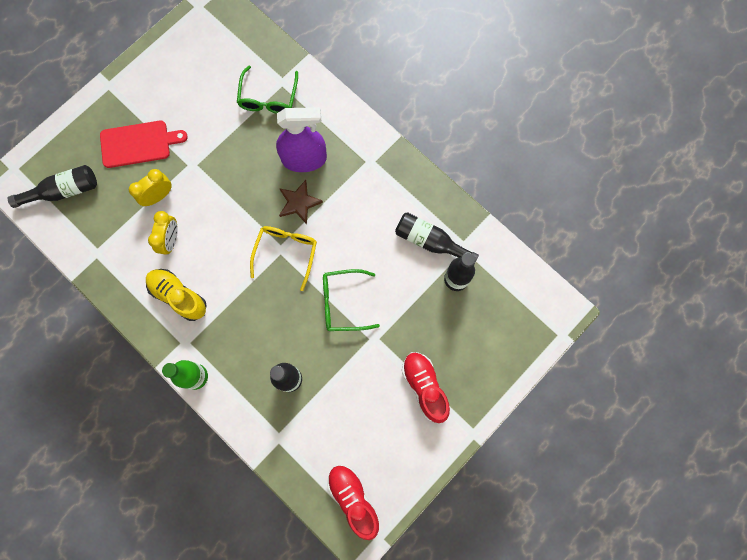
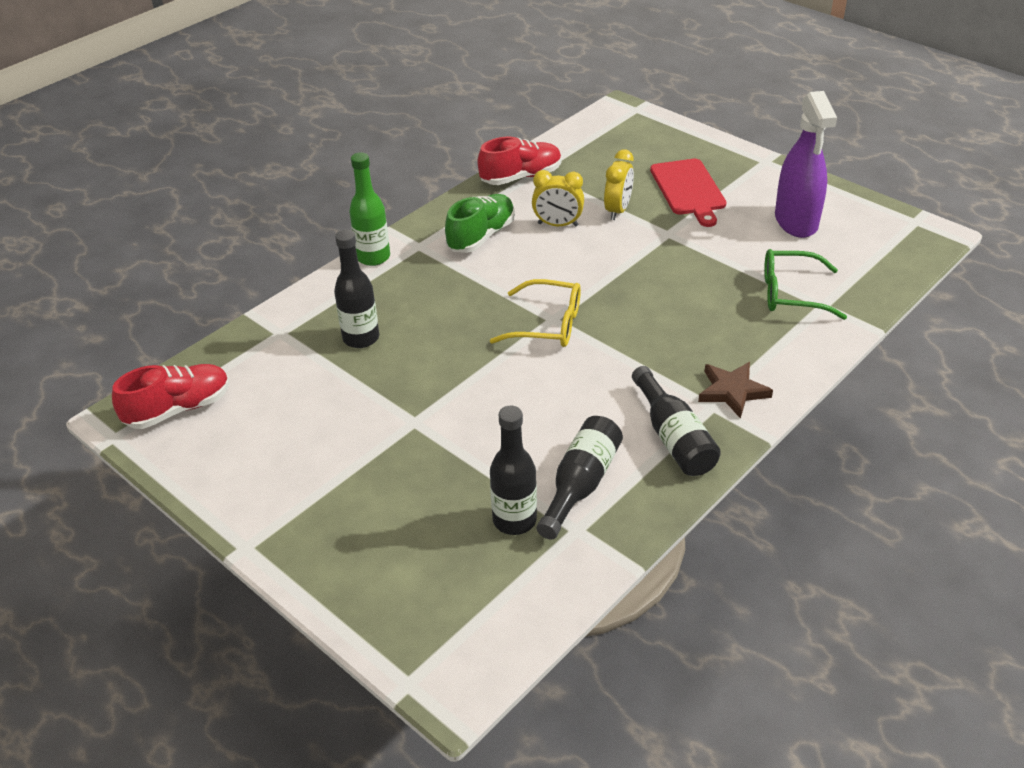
camera: 90 degrees right, 35 degrees down
(63, 191) = (613, 143): black bottle -> black bottle (673, 437)
(158, 196) = (618, 210): yellow clock -> yellow clock turned 60 degrees clockwise
(178, 296) = (481, 236): yellow shoe -> green shoe
(299, 203) = (627, 333): brown star -> brown star (732, 391)
(304, 159) = (700, 334): purple spray bottle -> purple spray bottle (796, 222)
(343, 303) = (472, 386): green glasses -> none
(424, 387) = (331, 483): red shoe -> red shoe (521, 177)

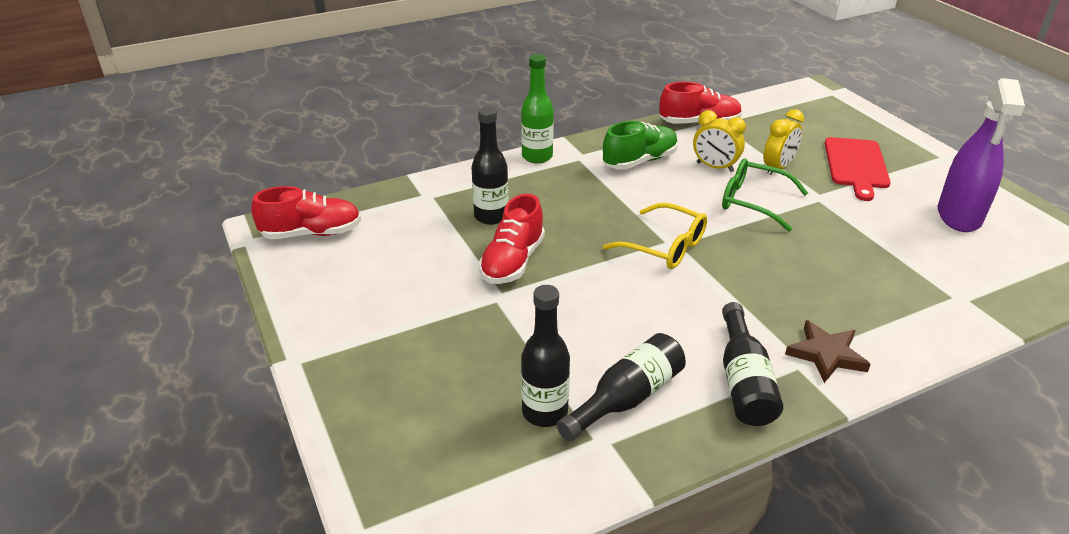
camera: 20 degrees right, 5 degrees down
(409, 381) = (512, 262): none -> red shoe
(791, 293) = (928, 279): green glasses -> green glasses (753, 202)

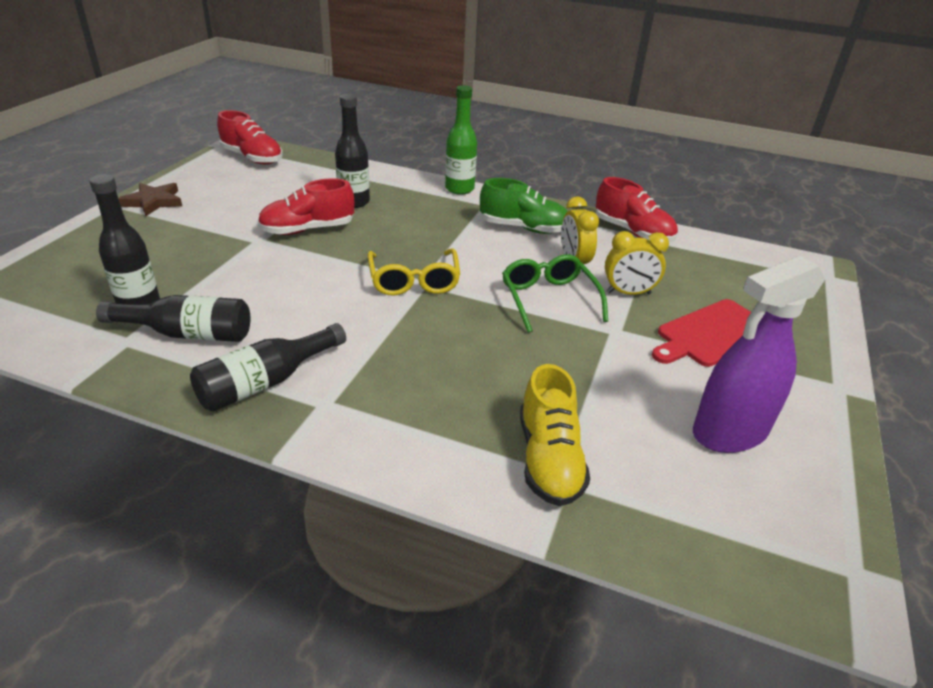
camera: 45 degrees right, 0 degrees up
(826, 354) = (355, 416): brown star -> brown star (153, 202)
(937, 294) = (549, 459): none -> yellow shoe

